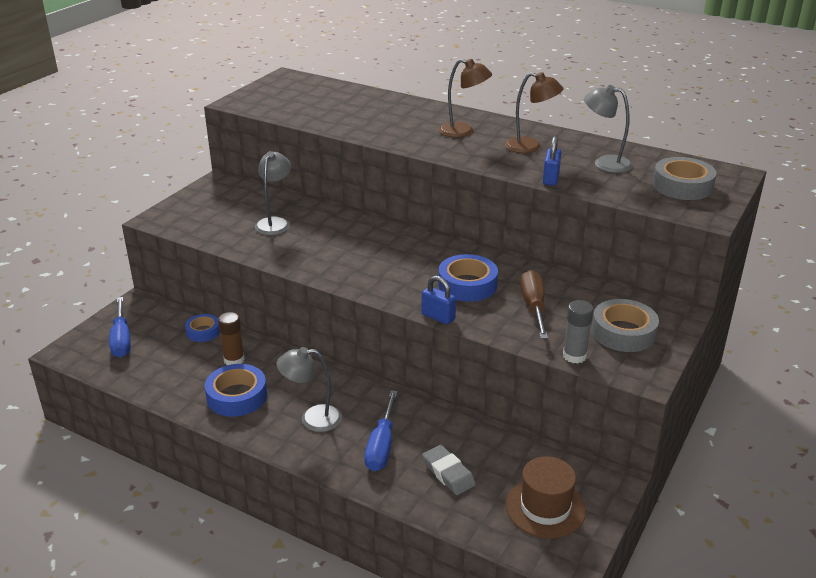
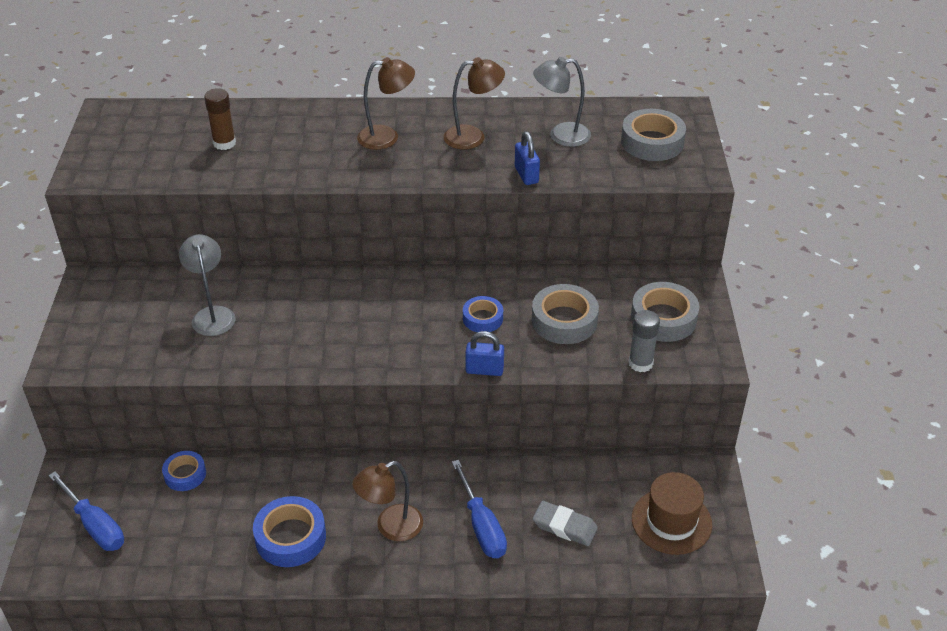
camera: 30 degrees left, 10 degrees up
(234, 360) = (250, 495): brown glue stick -> brown glue stick (224, 143)
(312, 419) = (391, 527): grey lamp -> brown lamp
(467, 285) = (482, 318): blue tape -> blue tape, size x0.62
(533, 307) = (564, 321): brown screwdriver -> grey tape

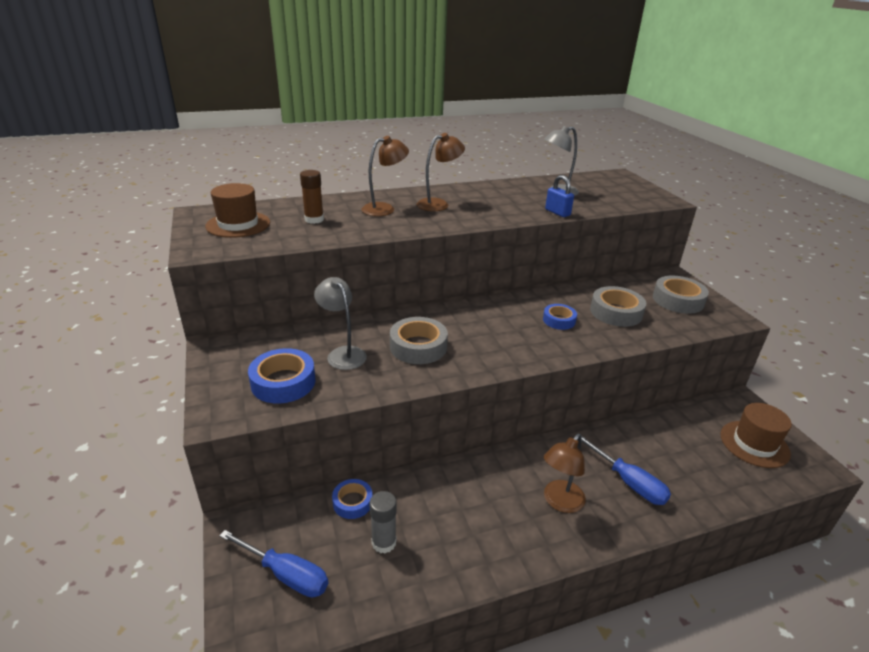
camera: 20 degrees left, 10 degrees down
(139, 139) = (238, 224): none -> brown hat
(290, 537) = (481, 534): blue tape -> blue tape (283, 382)
(473, 137) = (500, 198): brown lamp -> brown lamp (384, 209)
(484, 370) = (590, 352): blue padlock -> none
(564, 526) = (687, 466): grey eraser -> none
(640, 363) = (691, 328): grey glue stick -> grey glue stick (384, 542)
(652, 142) = (618, 189): grey tape -> grey tape (418, 347)

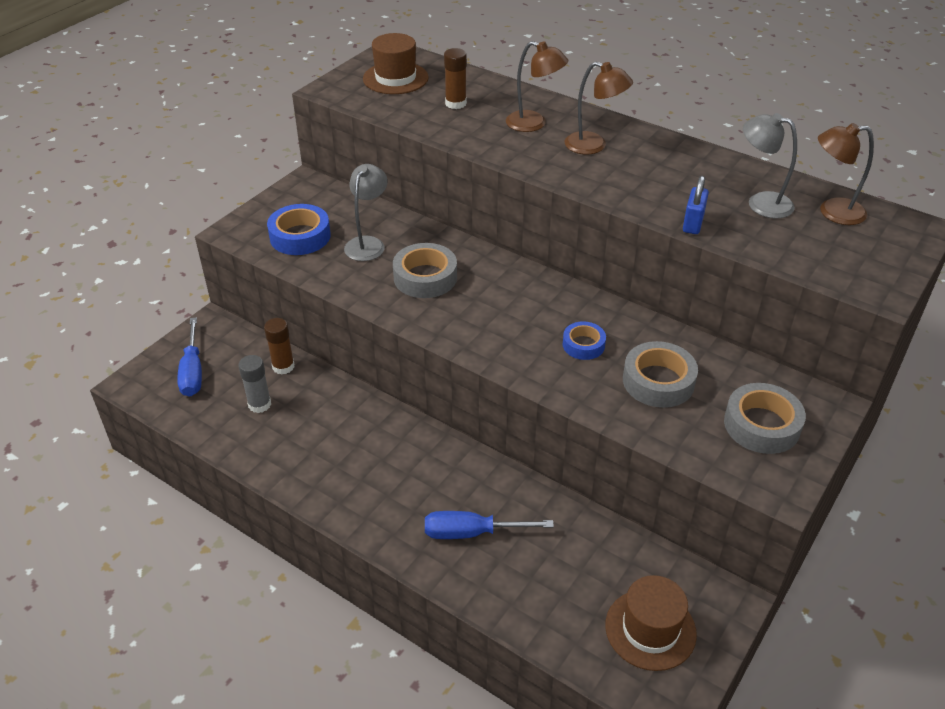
camera: 55 degrees right, 10 degrees up
(352, 502) = (283, 366): blue tape -> brown glue stick
(559, 502) = (396, 491): brown lamp -> brown lamp (832, 212)
(628, 482) = (471, 533): blue screwdriver -> blue screwdriver turned 75 degrees clockwise

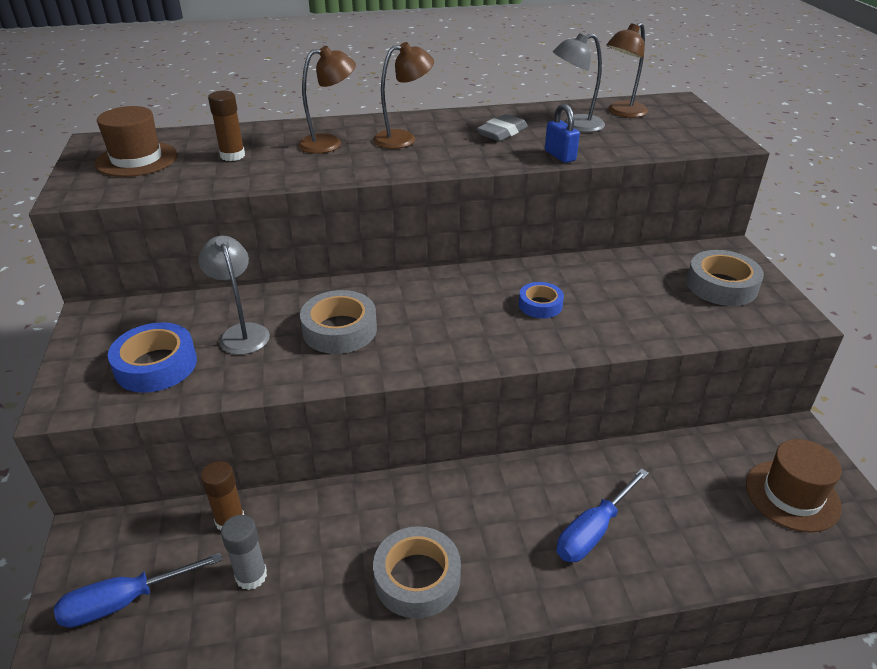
camera: 45 degrees left, 5 degrees down
(193, 372) = (124, 602): blue screwdriver -> blue screwdriver turned 120 degrees clockwise
(658, 381) = (624, 298): grey tape -> grey tape (417, 578)
(683, 178) = (502, 132): none -> grey eraser

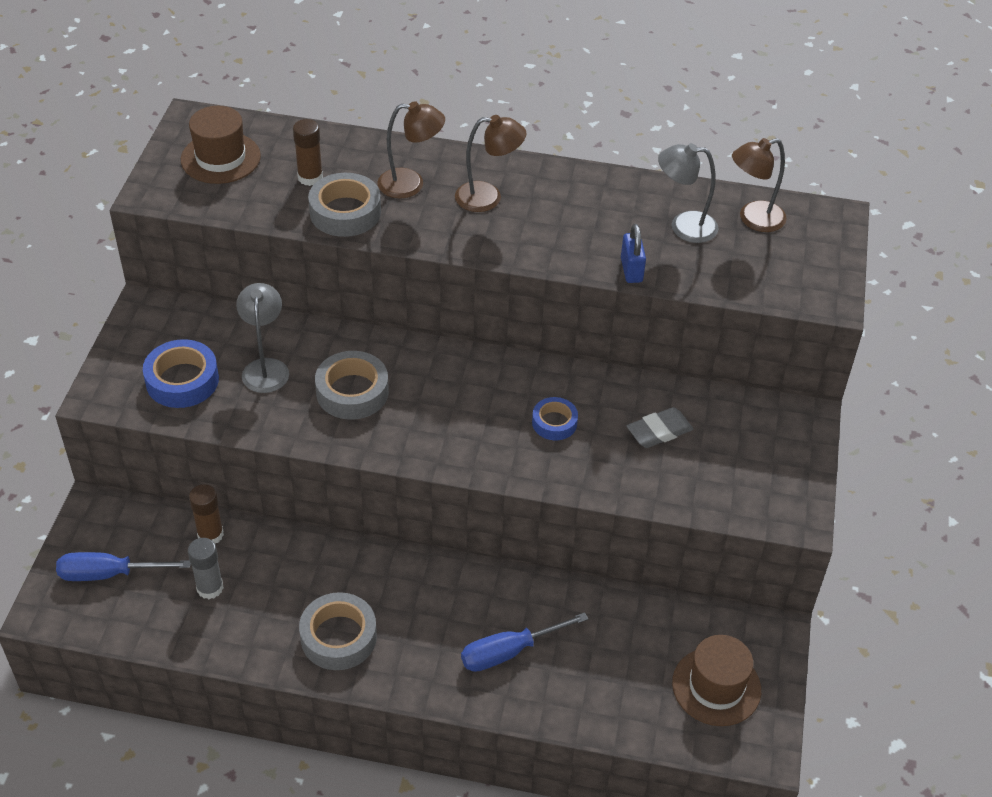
camera: 20 degrees right, 10 degrees up
(502, 132) = (596, 216): grey eraser -> grey eraser (659, 431)
(721, 285) = (756, 458): grey tape -> grey tape (345, 212)

